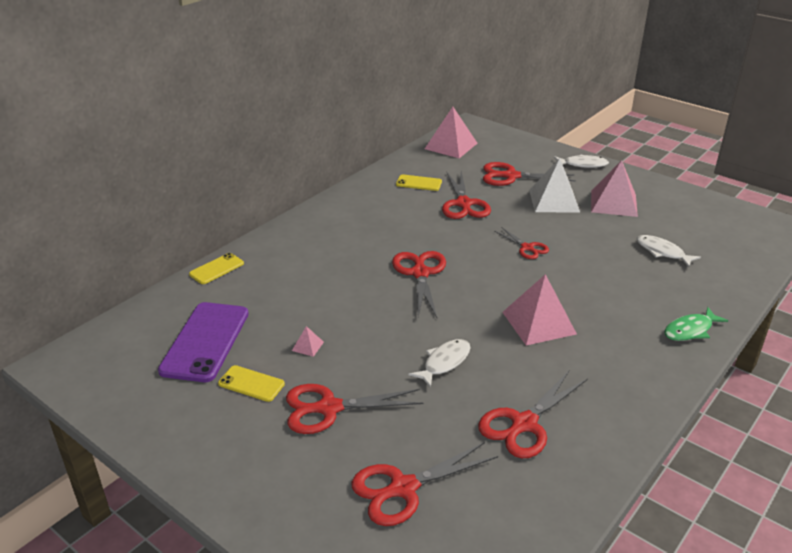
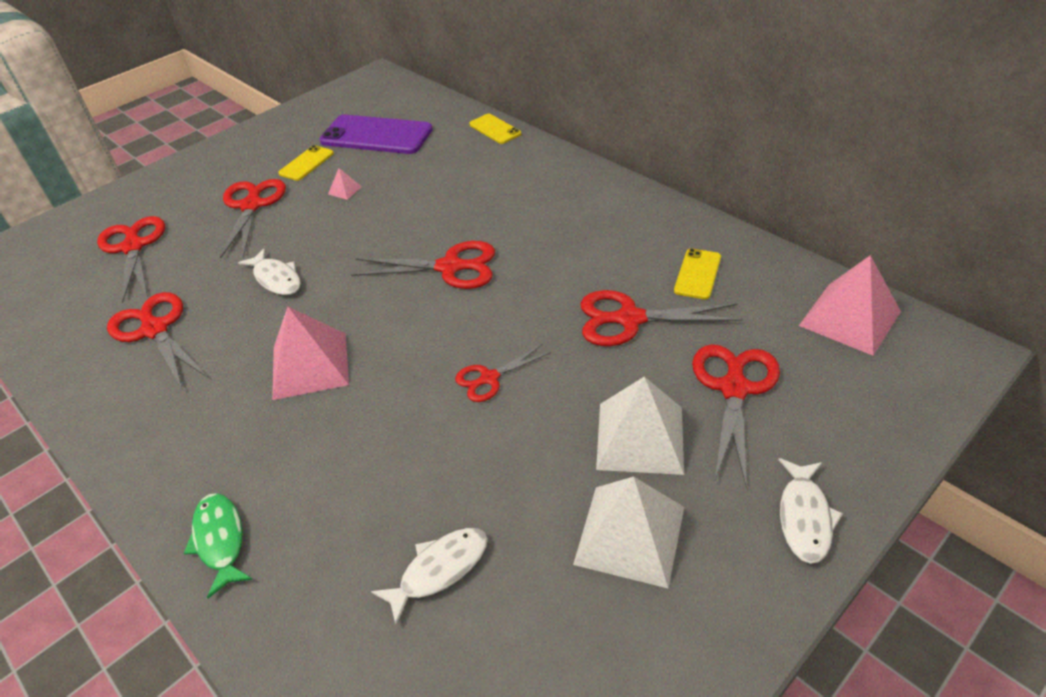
camera: 100 degrees right, 10 degrees up
(614, 203) = (629, 535): pink pyramid -> white pyramid

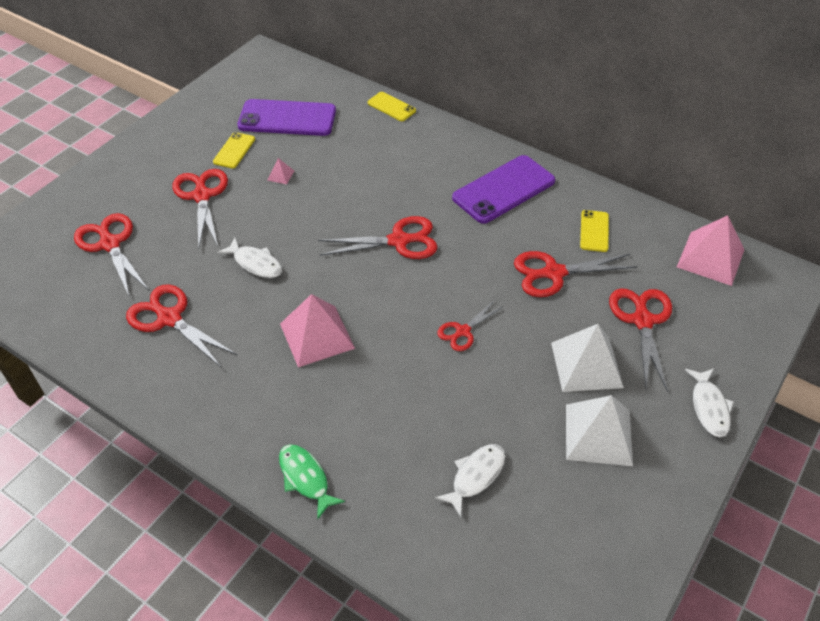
camera: 15 degrees left, 5 degrees up
(596, 220) = (504, 189): none -> purple phone

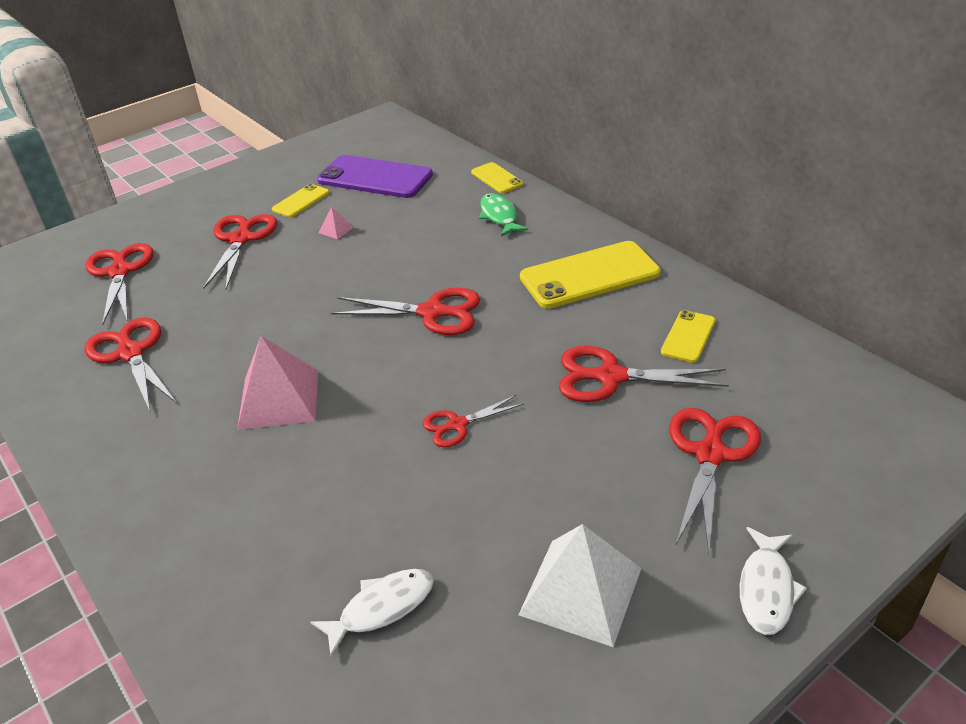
camera: 20 degrees right, 10 degrees down
(255, 263) = (256, 312): white fish -> none
(305, 478) = (168, 561): green fish -> green fish (499, 216)
(504, 189) = (589, 275): purple phone -> yellow phone
(586, 364) = (605, 495): white pyramid -> none
(710, 258) = (844, 392): pink pyramid -> none

